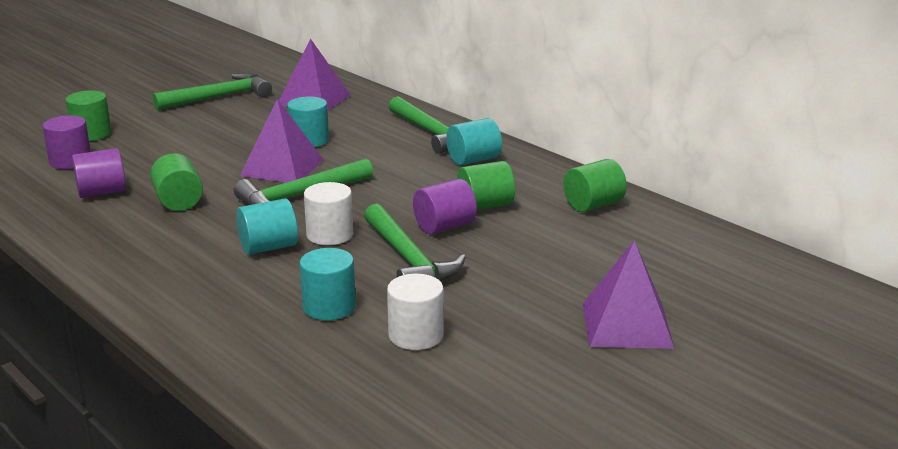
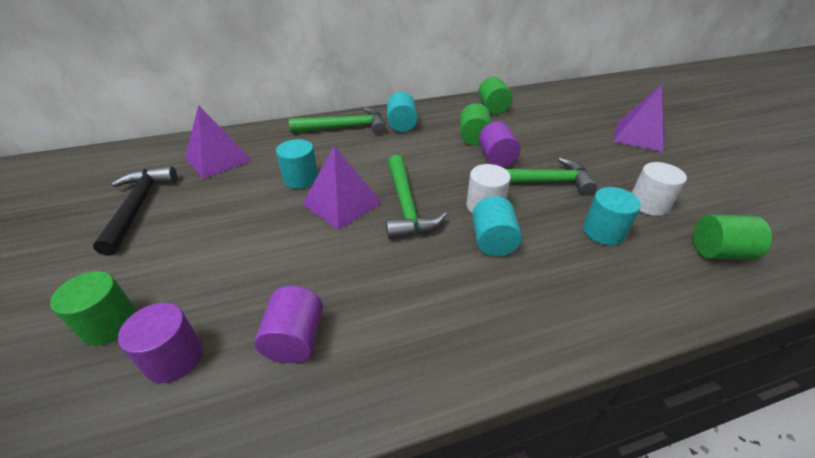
camera: 65 degrees left, 15 degrees up
(178, 201) = (365, 280): green cylinder -> green cylinder (718, 252)
(219, 97) = (138, 207): green hammer -> black hammer

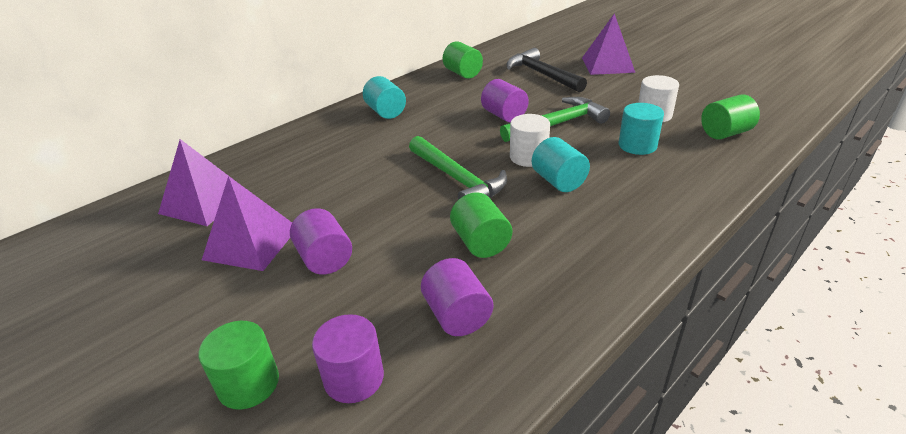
camera: 25 degrees left, 5 degrees down
(138, 207) = (153, 278): black hammer -> black hammer (542, 74)
(249, 238) = (325, 259): none -> purple cylinder
(301, 179) = (325, 190): turquoise cylinder -> none
(342, 203) = (392, 197): purple pyramid -> purple pyramid (251, 243)
(344, 127) = (326, 131): green hammer -> none
(473, 138) = (468, 104): green cylinder -> green cylinder (480, 243)

